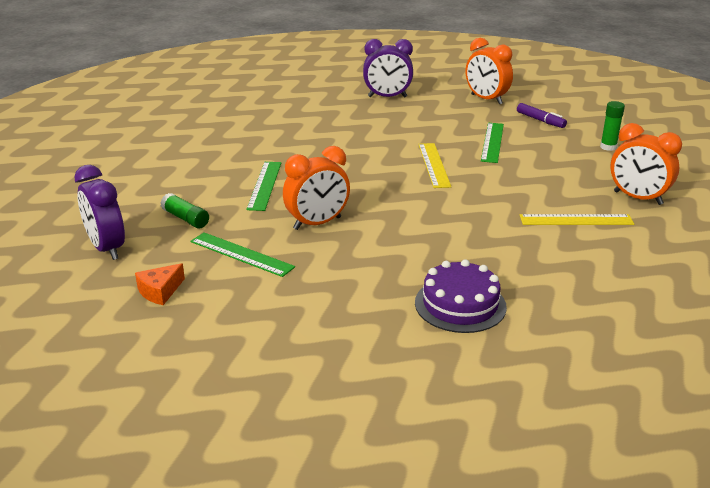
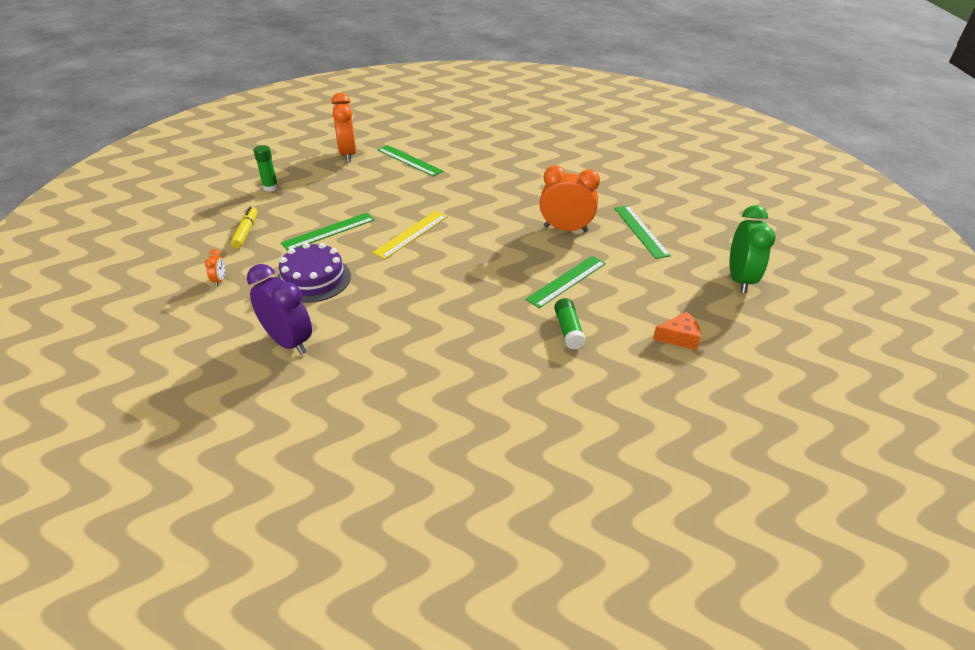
camera: 140 degrees left, 10 degrees up
(107, 248) = (739, 279): purple clock -> green clock
(160, 291) = (713, 230): orange cheese -> orange cheese (679, 337)
(185, 219) = (660, 278): green glue stick -> green glue stick (568, 330)
(460, 304) = (548, 155): purple cake -> purple cake (313, 279)
(486, 99) = (219, 280): orange clock -> orange clock, size x0.42
(540, 120) = (246, 232): purple marker -> yellow marker
(576, 220) = (409, 160): yellow ruler -> green ruler

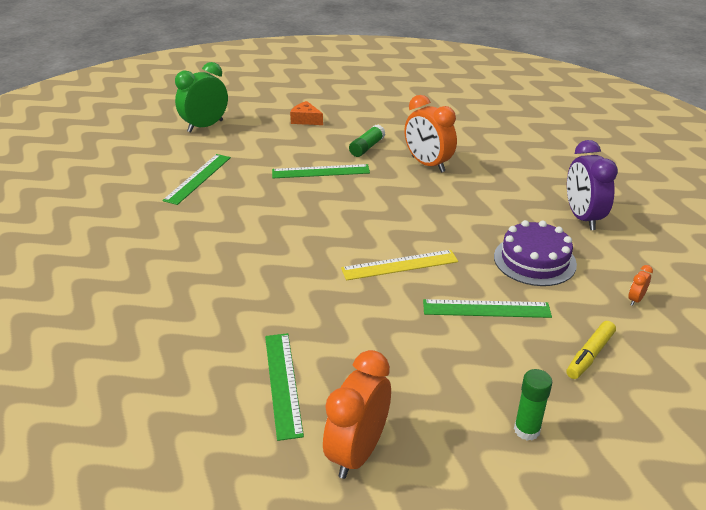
camera: 140 degrees left, 5 degrees down
(565, 229) = (252, 206): orange clock -> orange clock (428, 164)

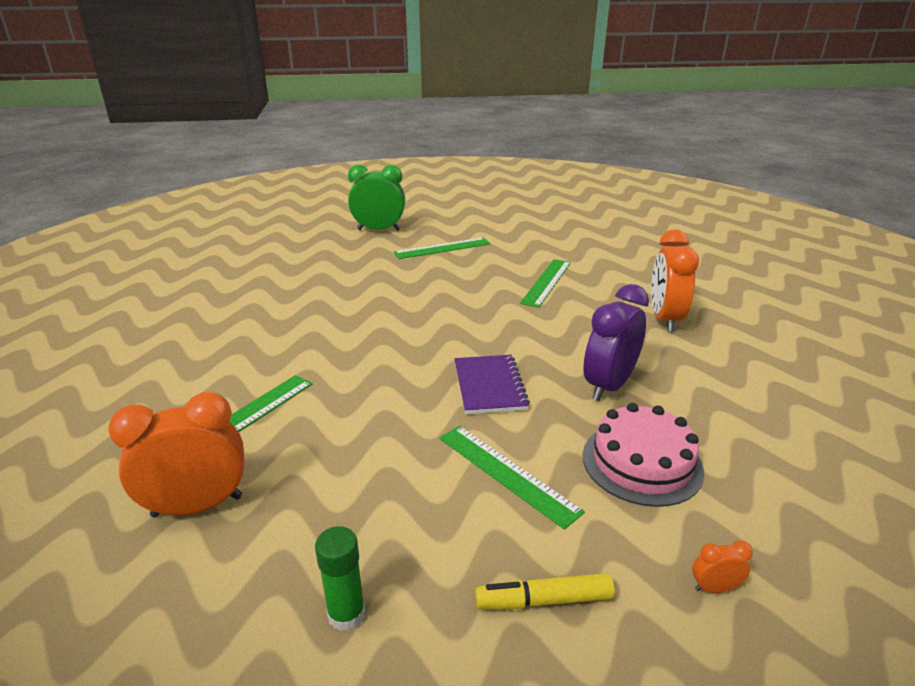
camera: 45 degrees right, 5 degrees down
(205, 126) = (508, 217): green clock -> green clock (378, 230)
(306, 120) = (600, 240): orange cheese -> none
(320, 171) = (547, 282): green ruler -> green ruler turned 75 degrees clockwise
(367, 147) = (623, 281): green glue stick -> none
(399, 265) = (489, 386): yellow ruler -> purple notebook
(534, 260) = (642, 462): purple cake -> pink cake
(582, 218) = (784, 456): purple clock -> purple clock (609, 386)

